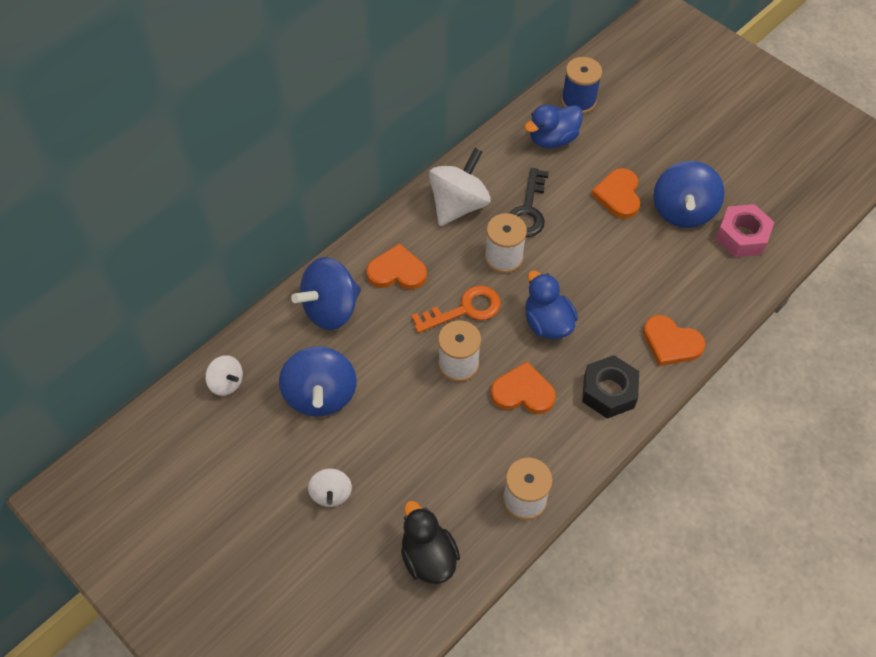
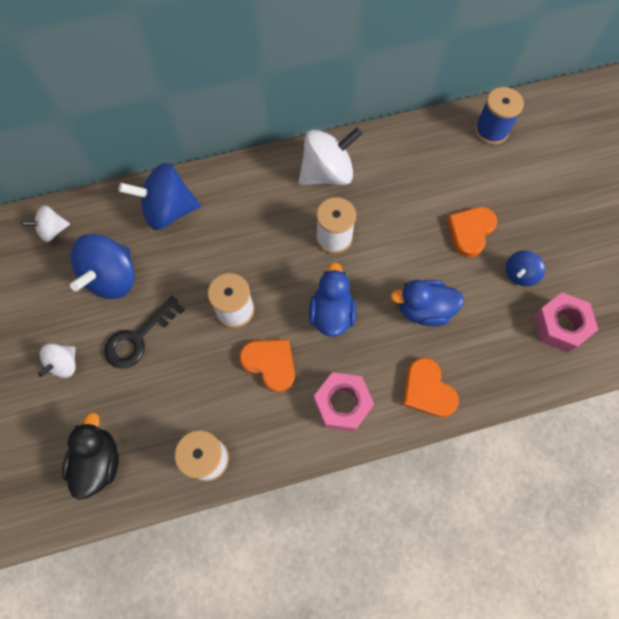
camera: 30 degrees right, 10 degrees up
(226, 383) = (53, 230): white spinning top -> white spinning top turned 90 degrees clockwise
(397, 271) = (240, 206): orange heart -> none
(465, 309) = (271, 266): orange key -> none
(528, 210) = (382, 206): black key -> black key (138, 338)
(552, 139) = (445, 154): blue duck -> blue duck (424, 309)
(609, 391) = (342, 404): black nut -> pink nut
(682, 211) = (519, 274): blue spinning top -> blue spinning top, size x0.54

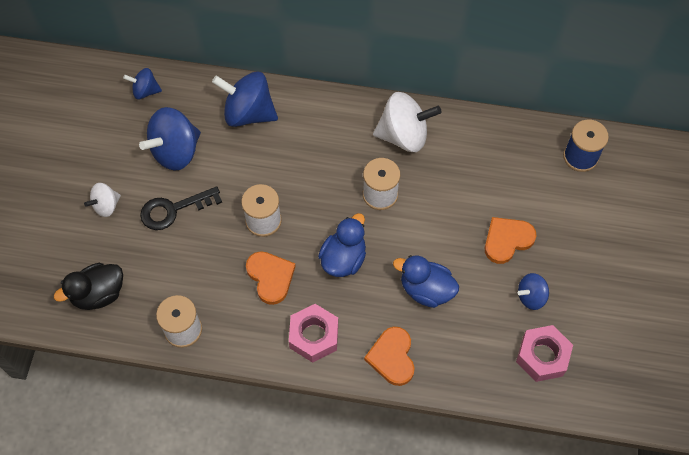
camera: 25 degrees right, 5 degrees down
(53, 230) = (145, 91): white spinning top -> blue spinning top
(99, 462) = (98, 294): black duck -> black duck turned 150 degrees counterclockwise

